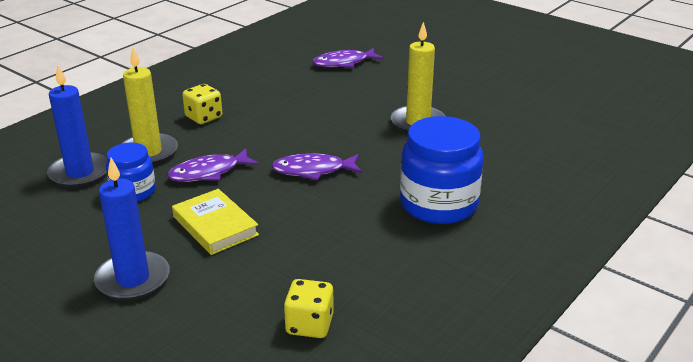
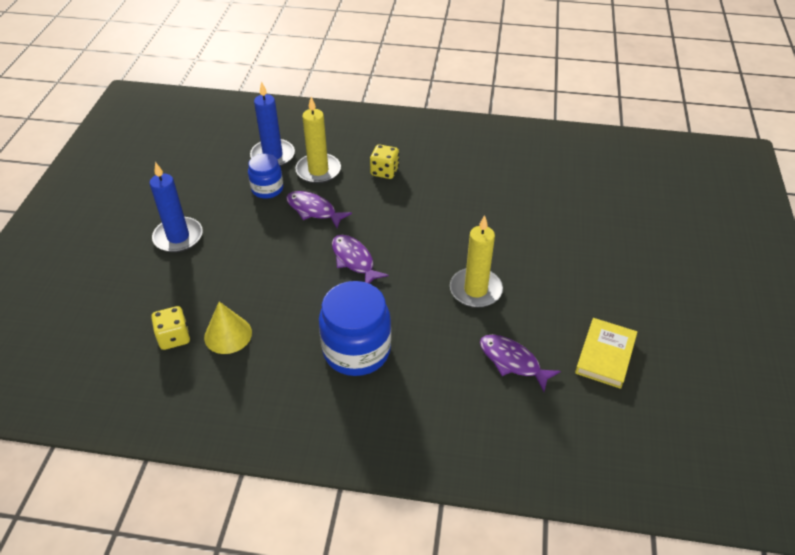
camera: 60 degrees right, 15 degrees up
(215, 226) = (253, 244): yellow book -> yellow book (605, 355)
(343, 281) = (228, 335): none -> yellow cone
(344, 63) = (541, 203): purple fish -> purple fish (512, 361)

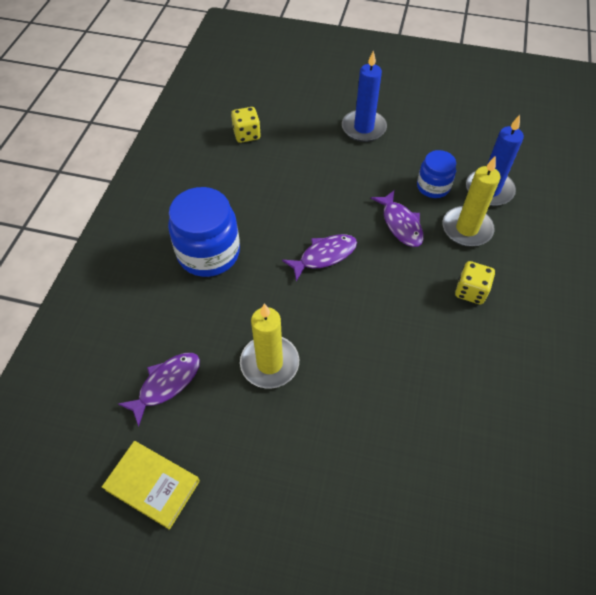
camera: 95 degrees right, 10 degrees up
(228, 335) = (243, 166): yellow cone -> none
(314, 210) = (400, 224): purple fish -> purple fish turned 120 degrees clockwise

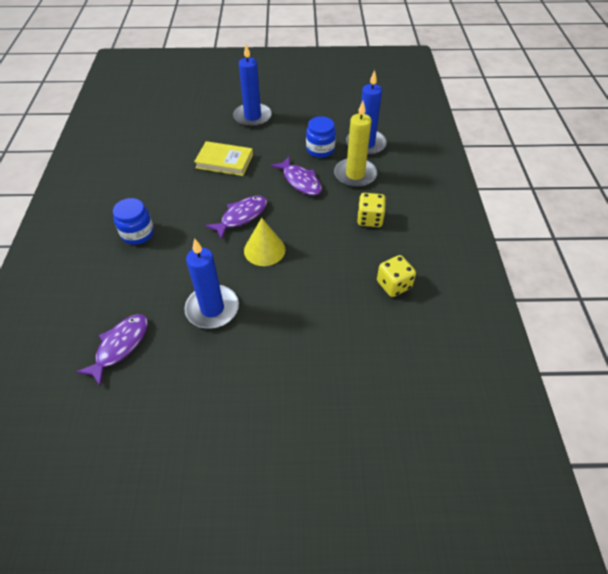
camera: 15 degrees left, 5 degrees down
(152, 485) = (124, 434): yellow book -> yellow book (224, 161)
(208, 253) = (137, 233): blue jar -> blue jar, size x0.58
(246, 134) = (152, 137): yellow dice -> yellow dice (393, 285)
(269, 363) = (212, 309): yellow candle -> blue candle
(341, 304) = (264, 250): none -> yellow cone

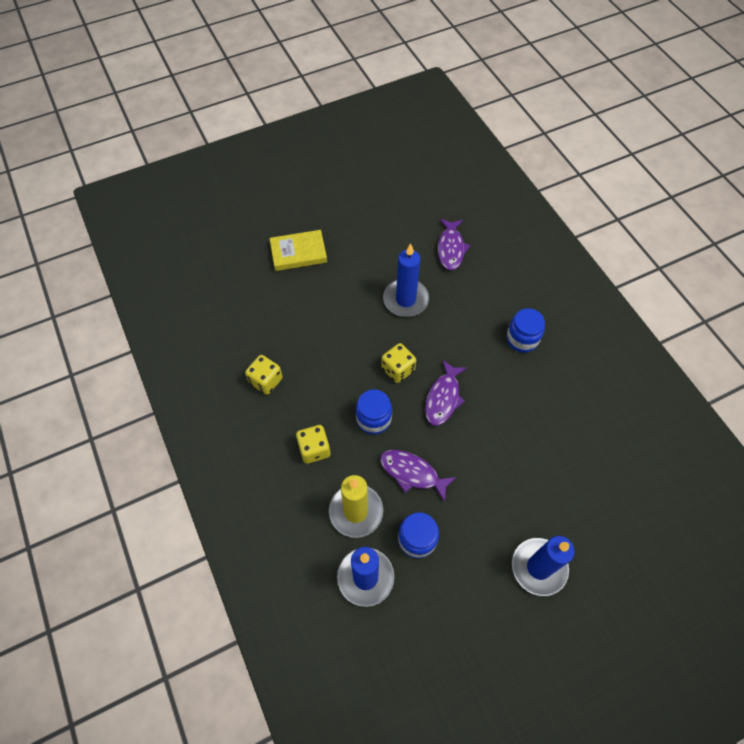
camera: 155 degrees right, 10 degrees up
(224, 161) = (514, 466): yellow book -> yellow book (298, 253)
(264, 250) = (398, 369): yellow cone -> yellow dice
(309, 222) = (373, 419): none -> blue jar

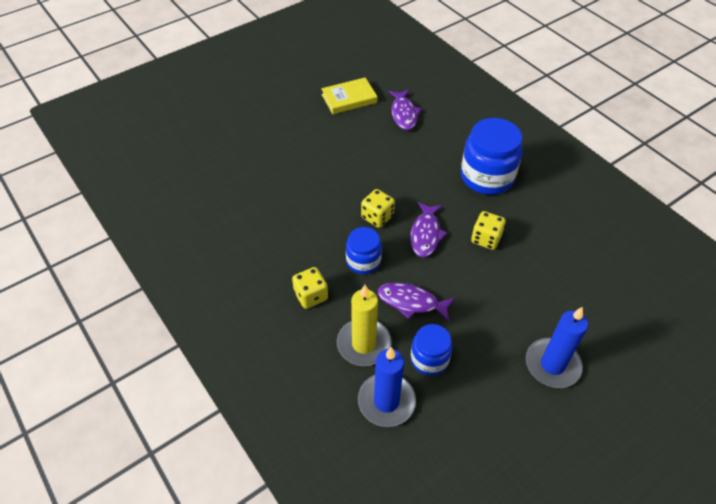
camera: 10 degrees left, 10 degrees down
(266, 381) = (251, 244): yellow dice -> yellow dice (486, 239)
(298, 253) = (261, 134): yellow book -> yellow book (349, 98)
(405, 300) = (371, 159): blue candle -> none
(522, 339) = (487, 177): blue jar -> blue jar, size x1.73

